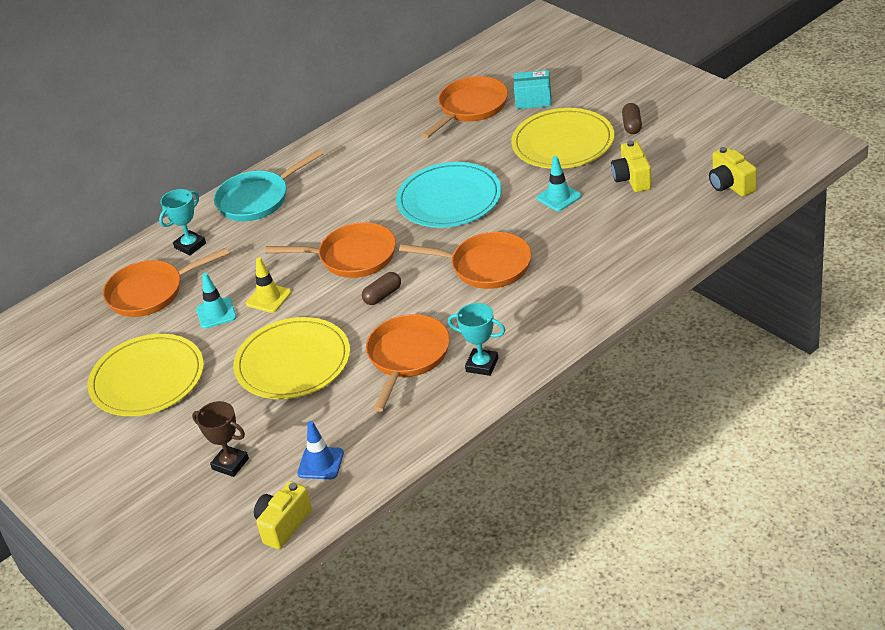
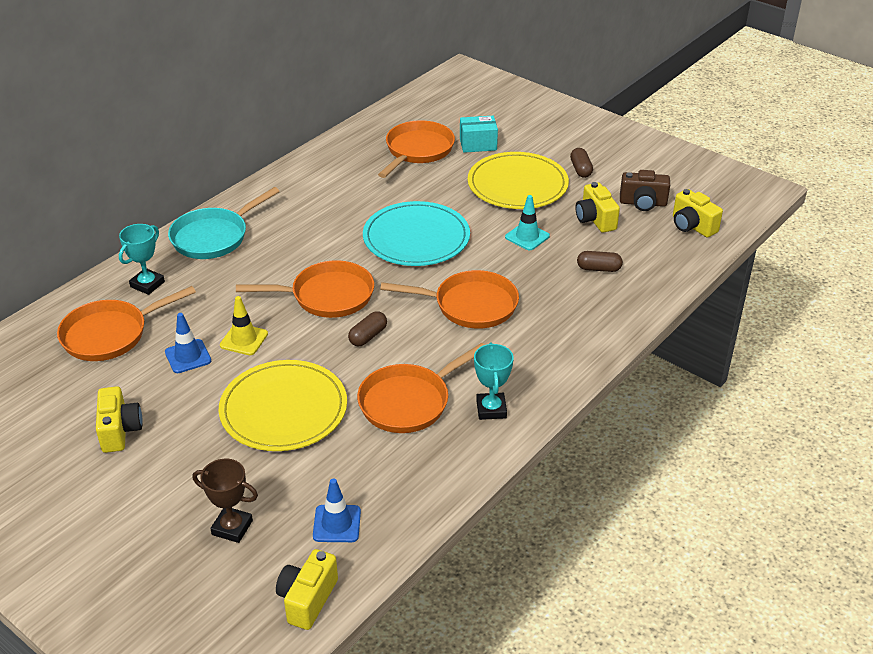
camera: 15 degrees left, 0 degrees up
(147, 379) = (120, 431): yellow plate -> yellow camera
(216, 313) = (188, 356): turquoise traffic cone -> blue traffic cone
(407, 357) = (409, 402): orange pan -> orange pan turned 135 degrees counterclockwise
(482, 365) = (491, 409): turquoise trophy -> turquoise trophy turned 75 degrees clockwise
(622, 229) = (598, 268): none -> brown capsule
(686, 161) = (643, 203): none -> brown camera

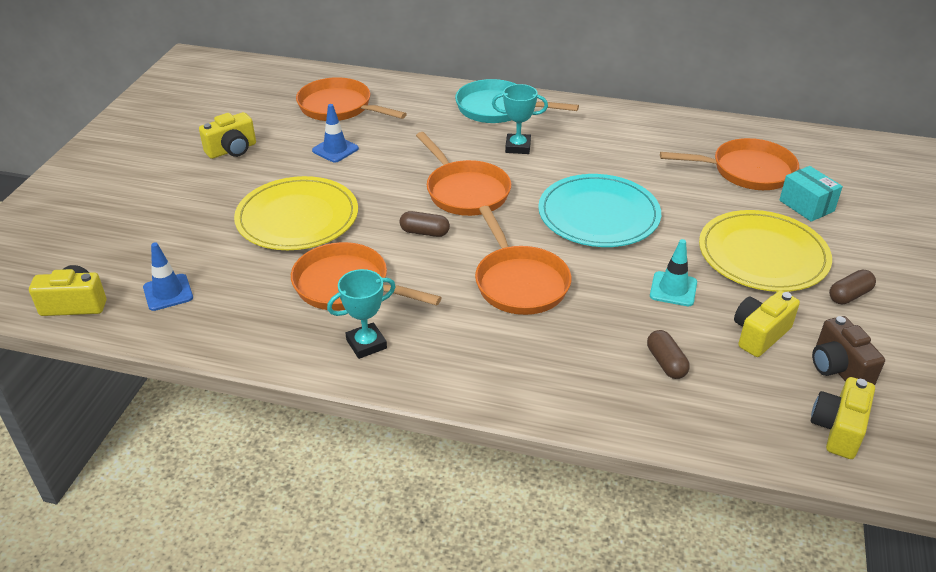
camera: 65 degrees right, 0 degrees up
(147, 284) = (411, 101): turquoise trophy -> turquoise trophy (518, 147)
(232, 527) = (145, 238): brown trophy -> none
(244, 340) = (374, 168): yellow traffic cone -> none

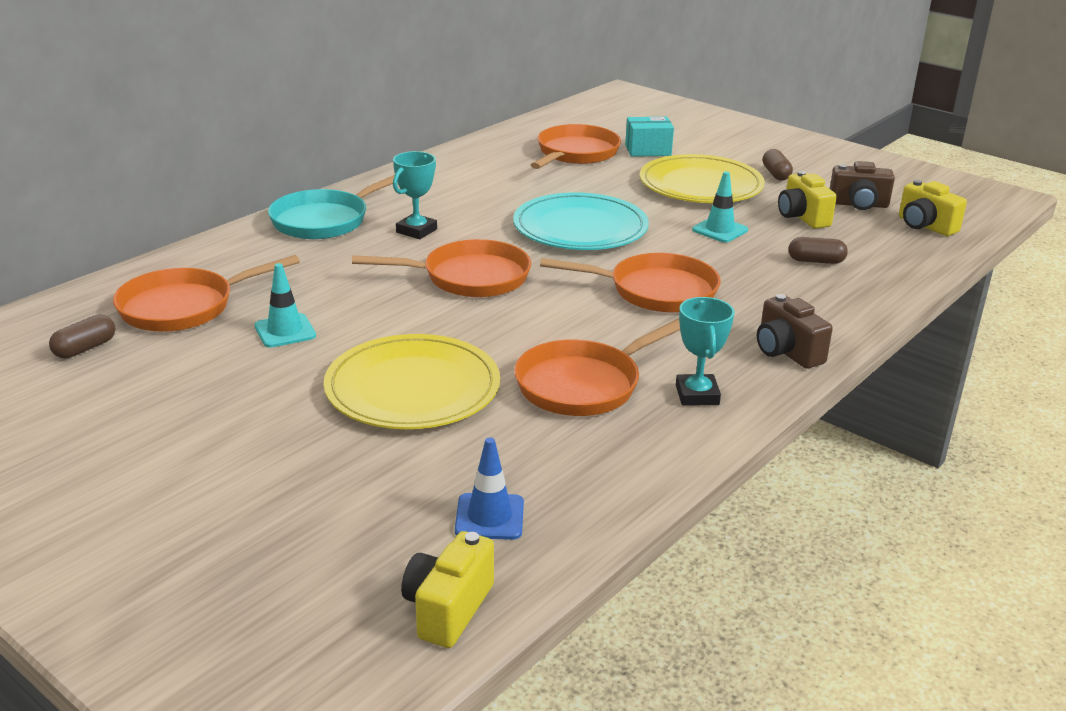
camera: 65 degrees left, 10 degrees down
(232, 150) = (185, 405): yellow camera -> none
(335, 149) = (285, 331): blue traffic cone -> turquoise traffic cone
(424, 232) = (524, 317): brown capsule -> brown capsule (85, 348)
(469, 379) = (786, 352): none -> brown camera

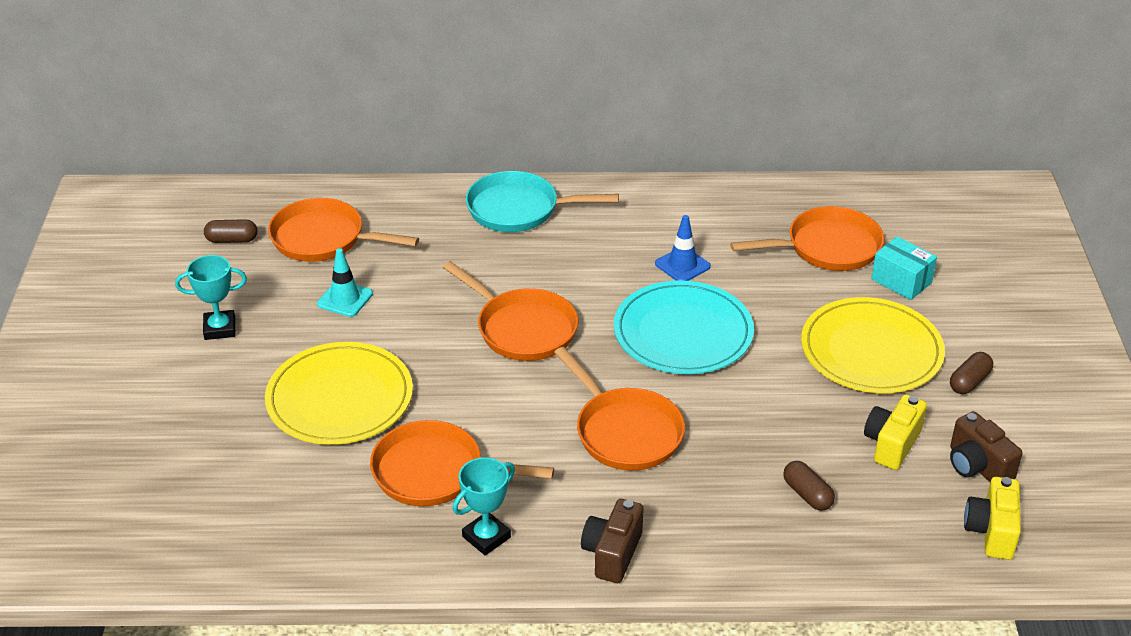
camera: 50 degrees right, 10 degrees up
(416, 231) = (561, 259): turquoise trophy -> turquoise trophy (220, 329)
(448, 609) = (127, 557): yellow camera -> none
(489, 517) = (231, 521): blue traffic cone -> blue traffic cone (682, 265)
(719, 230) = (790, 409): turquoise traffic cone -> none

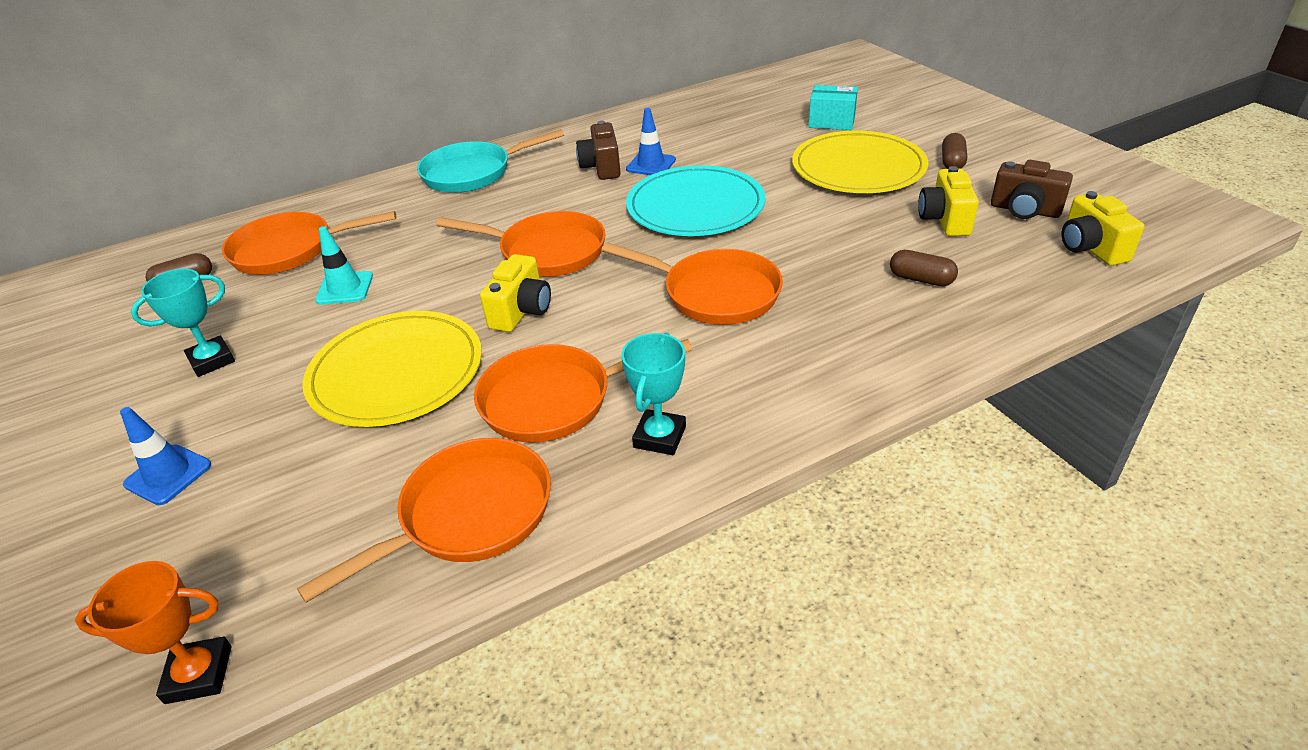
camera: 25 degrees left, 0 degrees up
(119, 563) = (199, 674): none -> orange trophy
(154, 415) = (168, 475): none -> blue traffic cone
(463, 381) = (521, 311): none -> yellow camera
(612, 553) = (801, 397): brown camera -> brown camera (602, 167)
(827, 247) = (755, 120): orange pan -> orange pan (469, 515)

